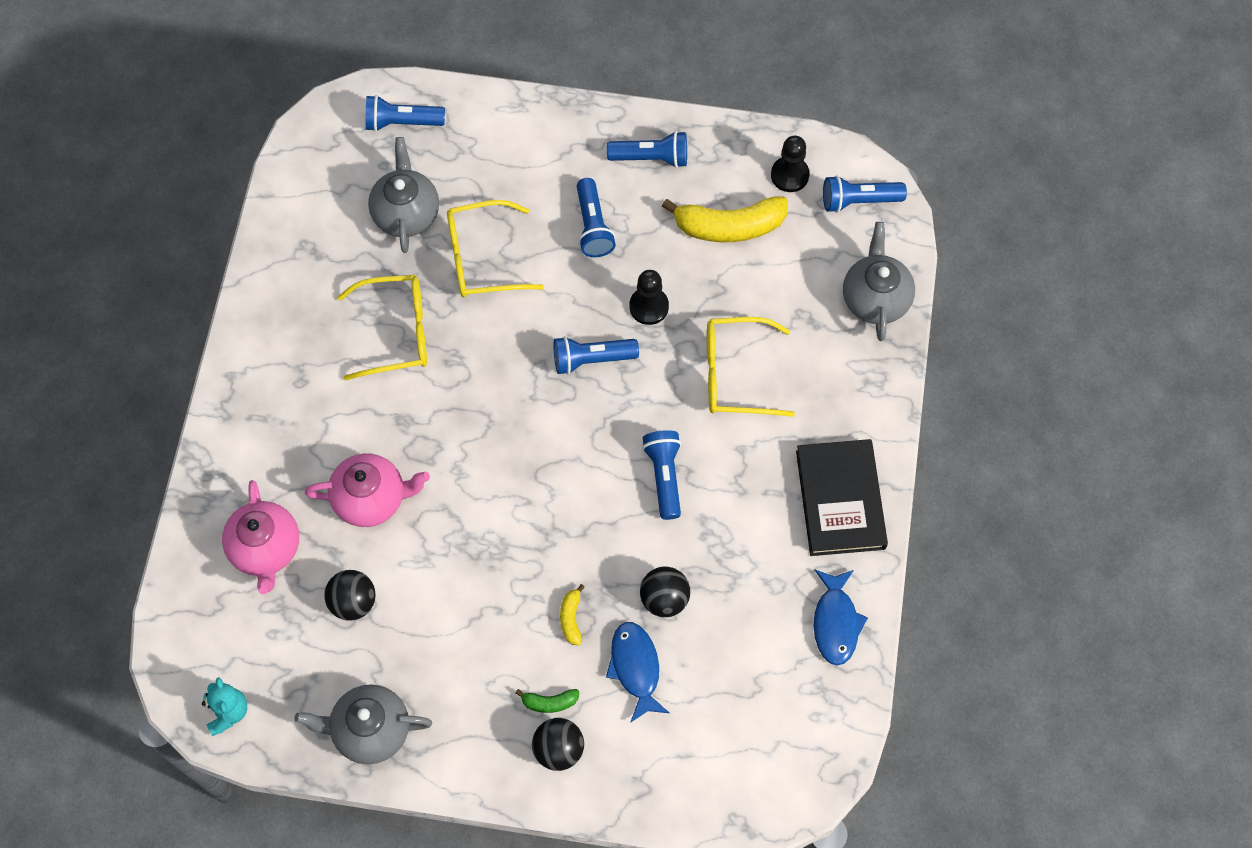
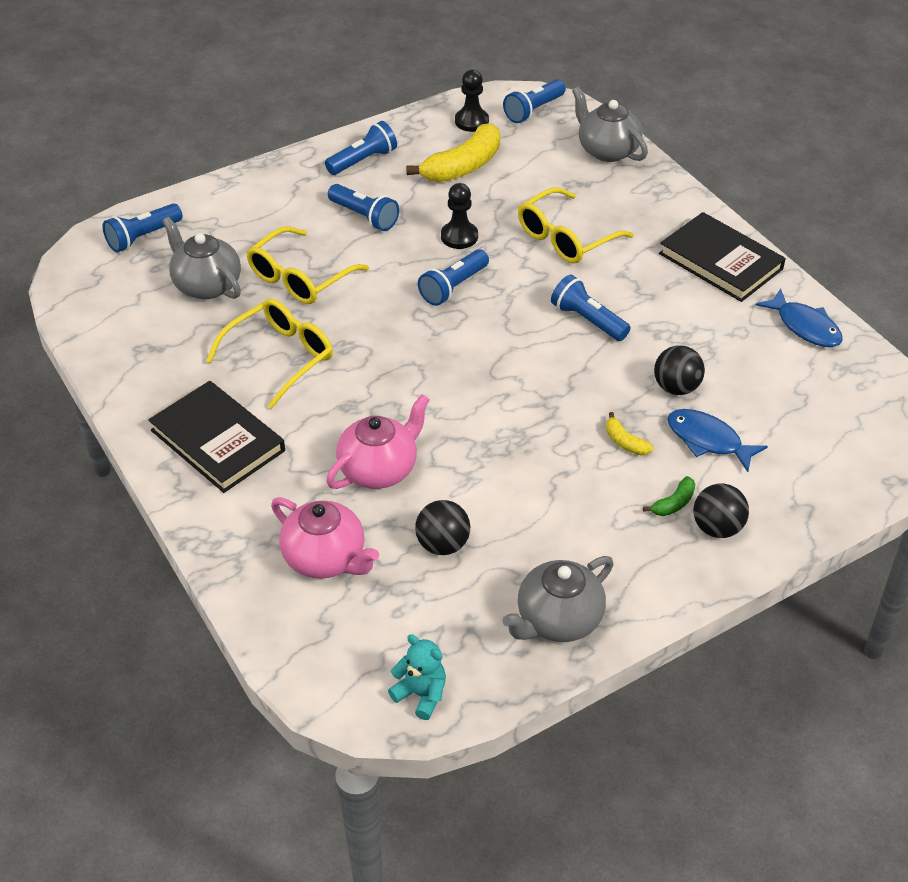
camera: 40 degrees left, 20 degrees down
(284, 381) = (217, 440): none -> black book

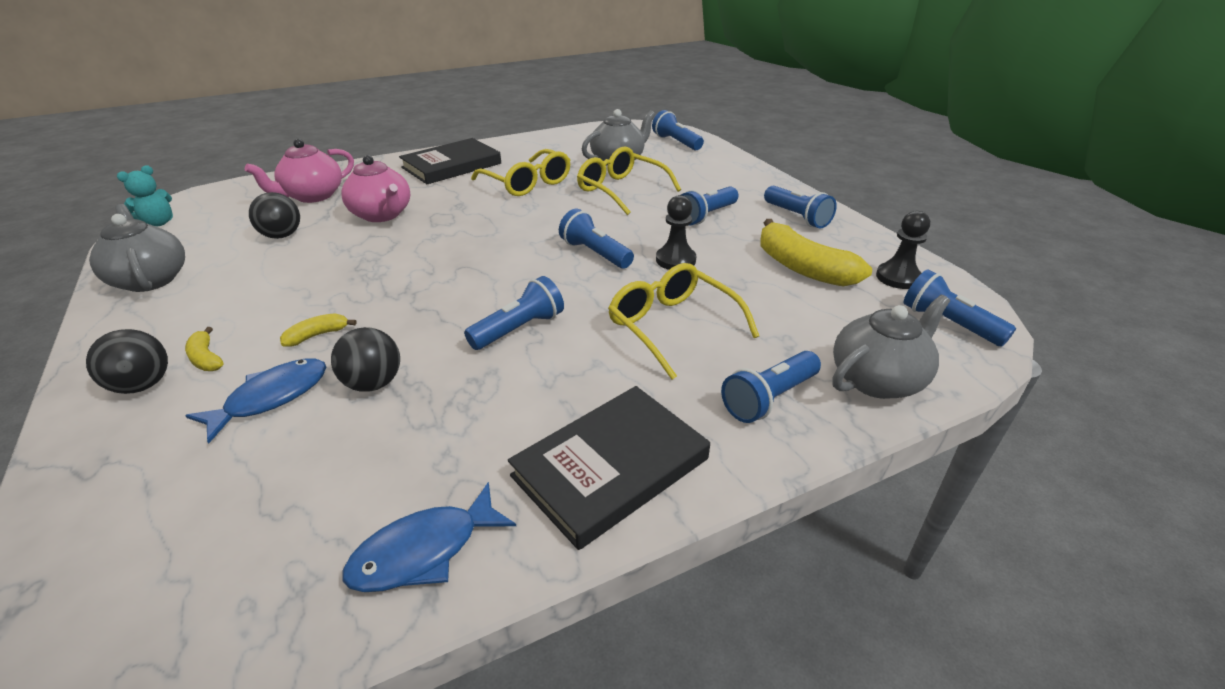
camera: 95 degrees right, 10 degrees down
(639, 196) = (769, 398): none -> blue flashlight
(673, 503) = (206, 358): green banana -> yellow banana

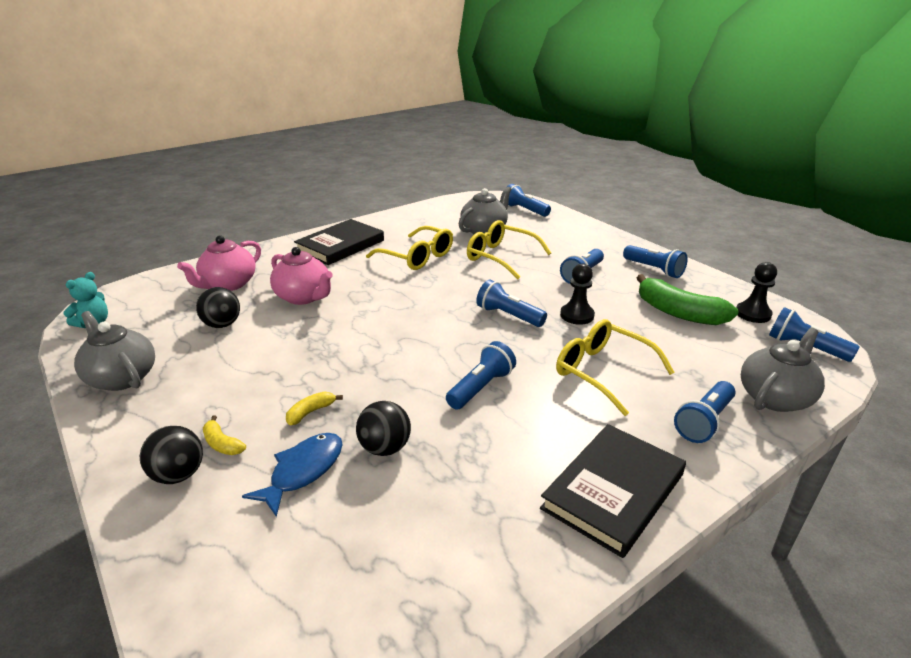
camera: 10 degrees left, 5 degrees down
(424, 551) = (505, 577): blue fish -> none
(802, 268) = (678, 313): yellow banana -> green banana

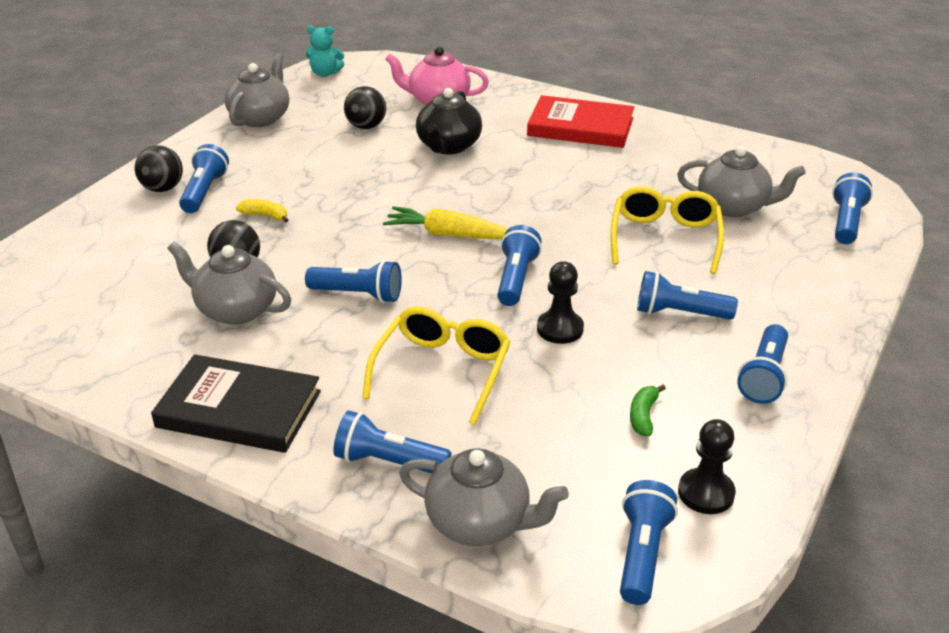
camera: 65 degrees right, 5 degrees up
(222, 444) = (204, 192): yellow banana -> blue flashlight
(303, 471) = (190, 238): blue fish -> none
(304, 297) = (448, 146): pink teapot -> black teapot
(340, 245) = (580, 127): black book -> red book
(416, 257) = (602, 181): yellow glasses -> none
(429, 328) = (448, 234): none -> yellow carrot
(457, 463) = (235, 310): none -> grey teapot
(678, 313) = (643, 416): green banana -> green banana, size x0.46

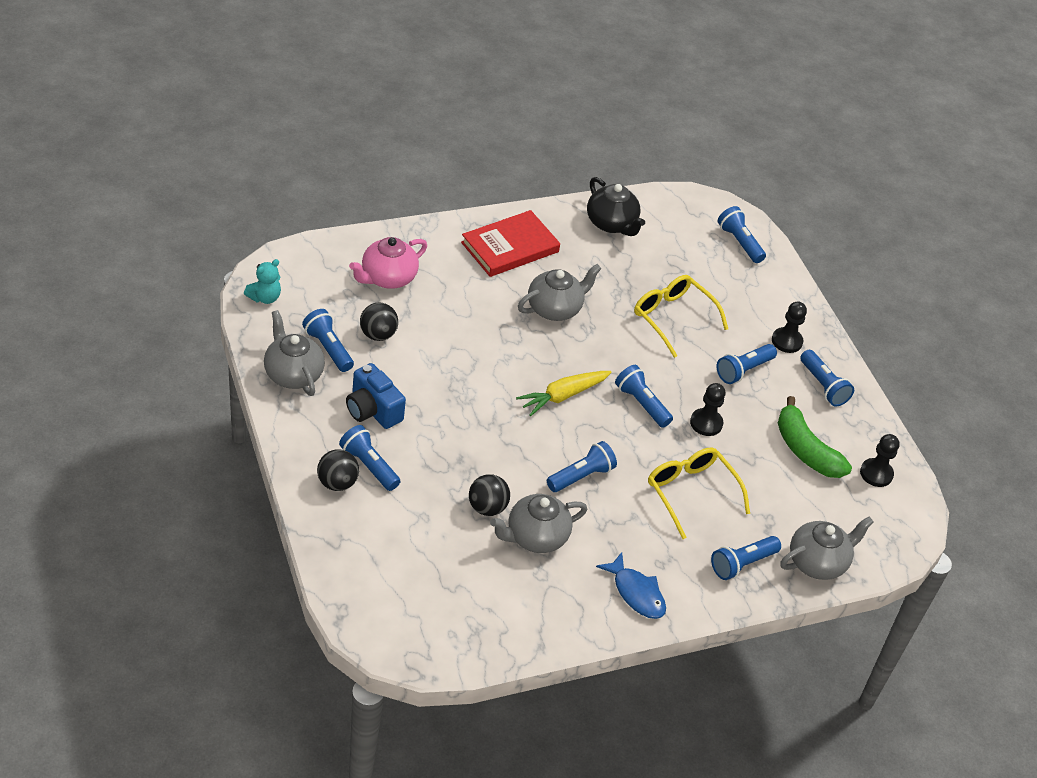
camera: 55 degrees left, 10 degrees up
(239, 409) = (636, 593): black book -> blue fish
(265, 215) = (439, 457): yellow banana -> none
(274, 163) = (372, 410): none -> blue camera
(448, 146) = (457, 319): black teapot -> black teapot (611, 224)
(642, 554) = (890, 525): blue flashlight -> blue flashlight (328, 348)
(643, 416) = (805, 450): green banana -> green banana, size x2.19
(734, 207) = (675, 267): grey teapot -> grey teapot (555, 308)
(777, 318) = (787, 341): none -> black pawn

